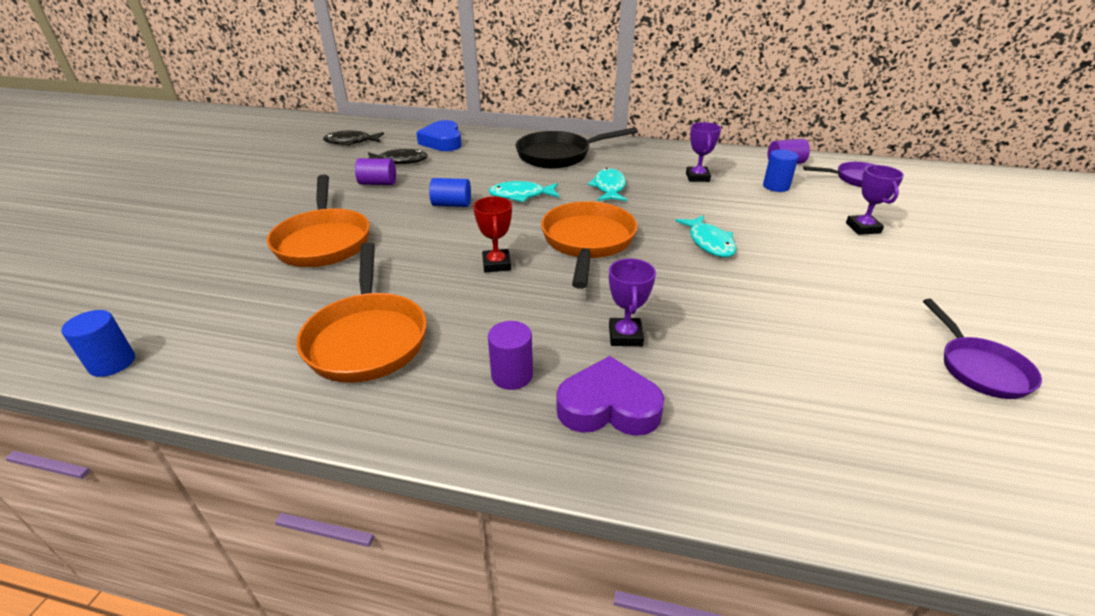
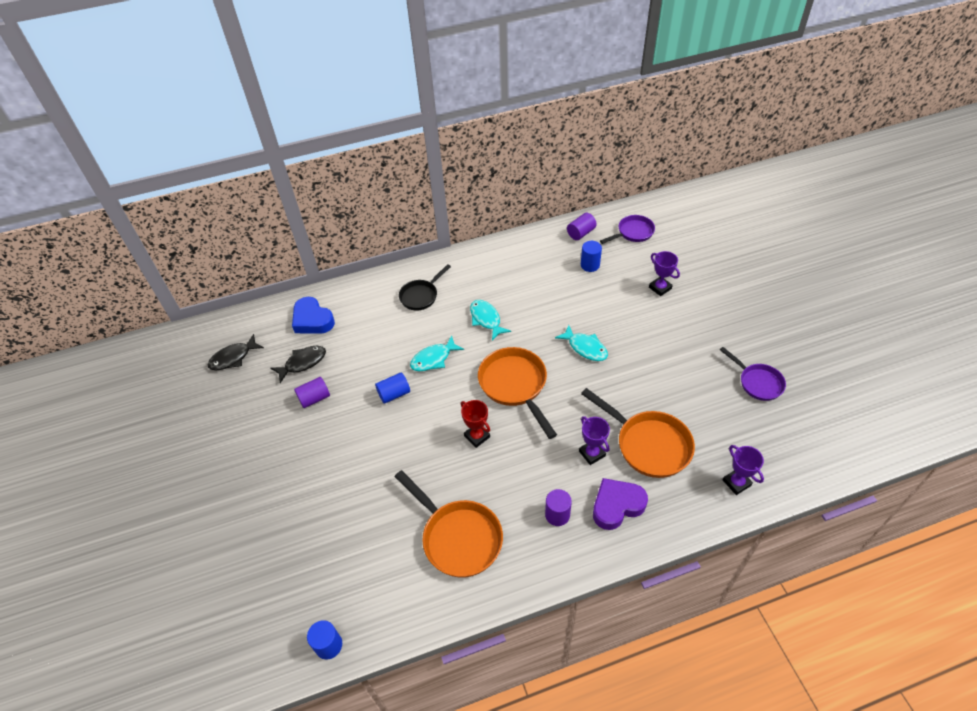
camera: 30 degrees left, 15 degrees up
(323, 241) = (342, 478): orange pan -> orange pan (648, 444)
(559, 155) = (421, 296): black pan -> black pan, size x0.62
(697, 177) = (535, 278): purple trophy -> purple trophy (736, 483)

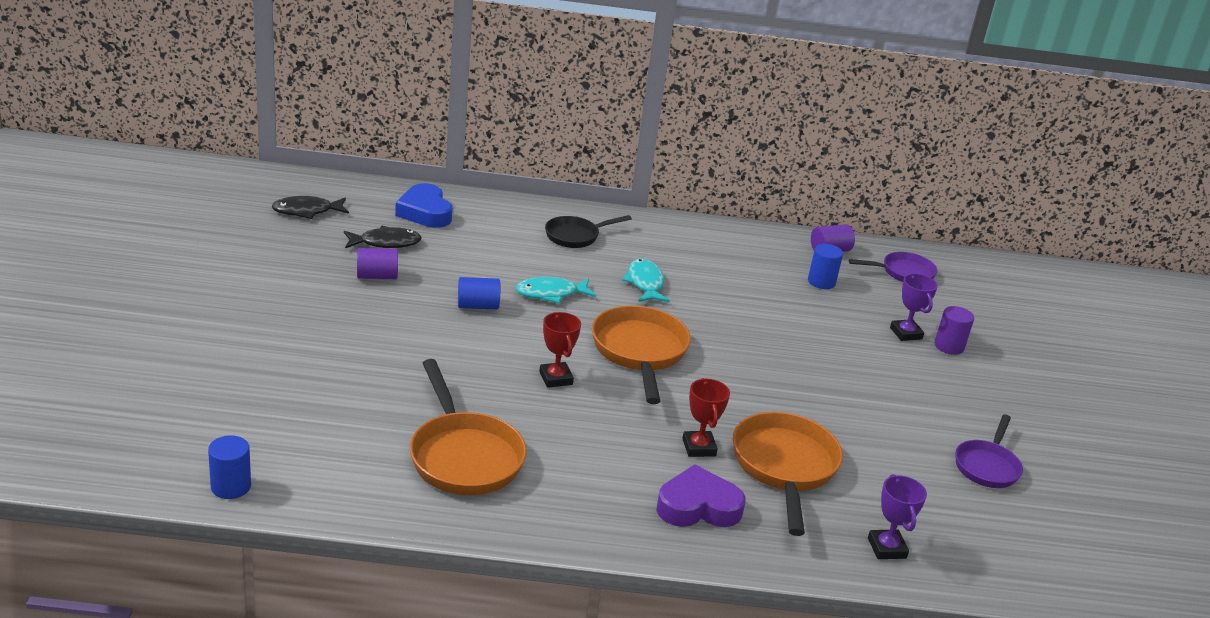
camera: 15 degrees right, 20 degrees down
(557, 515) = (610, 485): purple cylinder -> purple cylinder (949, 346)
(585, 348) = (760, 351): turquoise fish -> none
(592, 453) = (699, 447): purple trophy -> red trophy
(648, 444) = (784, 467): orange pan -> orange pan turned 150 degrees counterclockwise
(757, 382) = (987, 466): purple pan -> purple pan turned 45 degrees clockwise

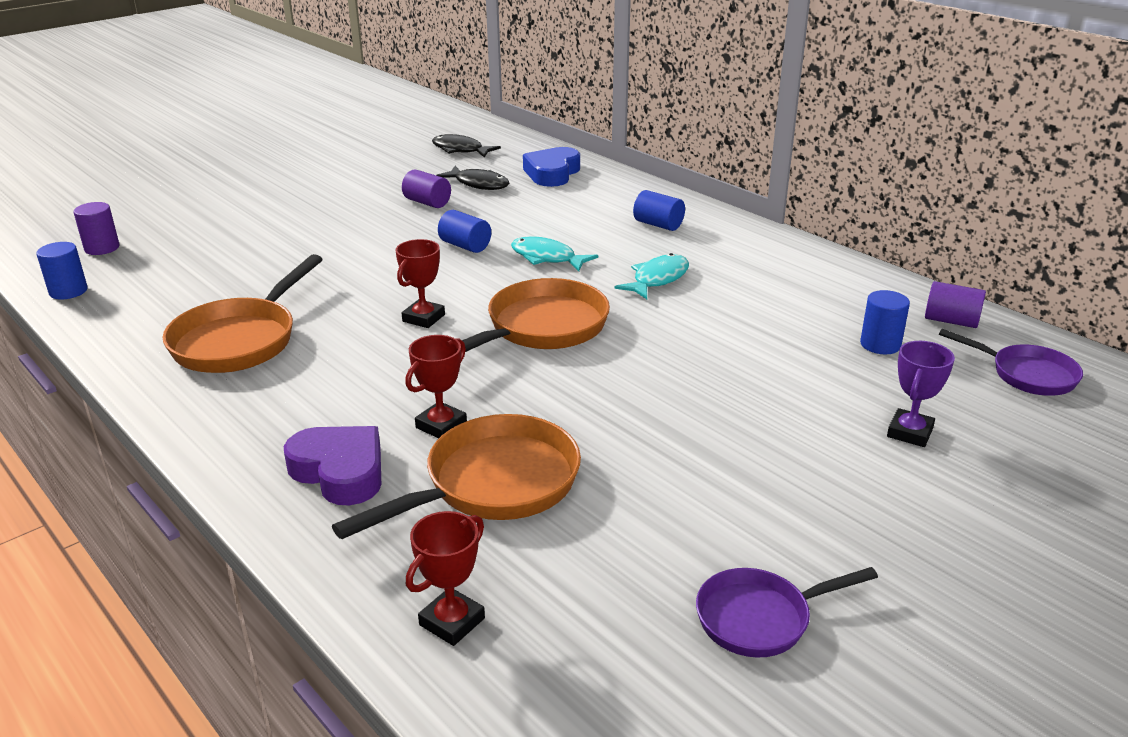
camera: 50 degrees right, 0 degrees up
(575, 236) = (658, 225): black pan -> blue cylinder
(886, 548) = (452, 621): purple trophy -> red trophy
(949, 346) = (954, 470): purple cylinder -> purple cylinder (102, 248)

